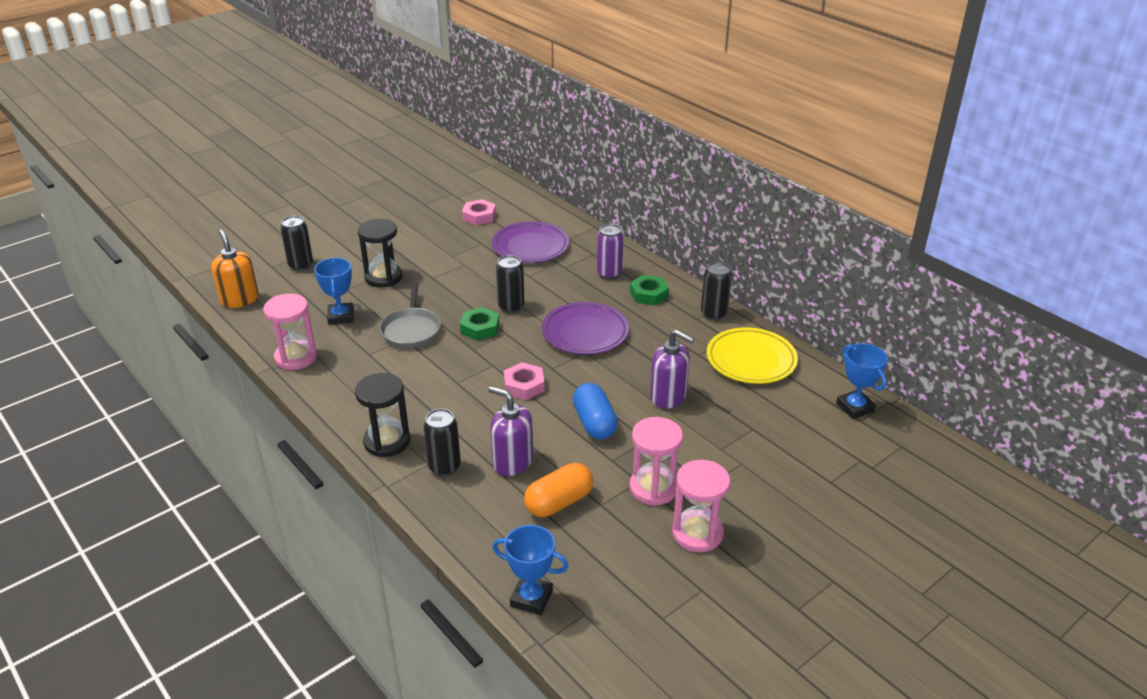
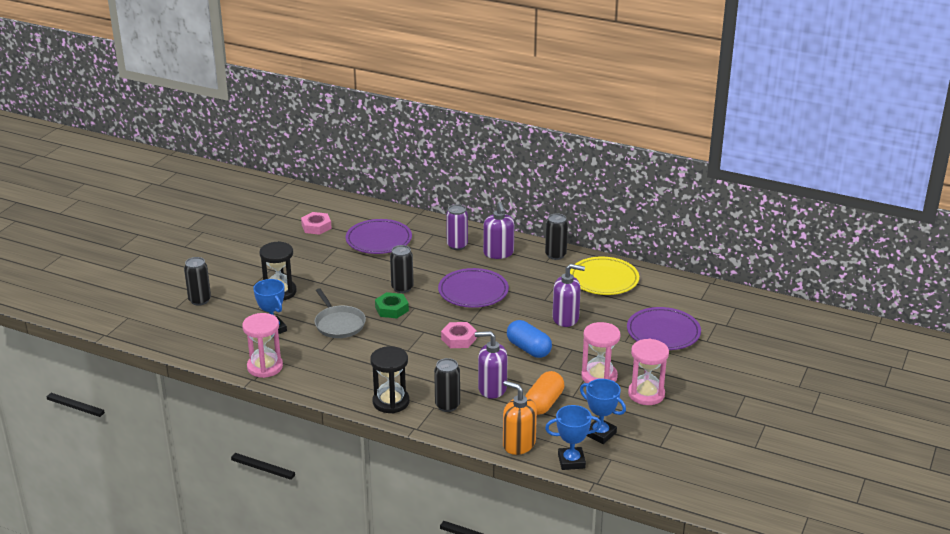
camera: 25 degrees left, 5 degrees down
(239, 299) = (173, 339): orange soap dispenser -> orange soap dispenser (518, 444)
(648, 294) = (498, 253): green nut -> purple soap dispenser
(779, 452) = (663, 332): none -> purple plate
(855, 407) = (692, 292): blue trophy -> blue trophy (600, 434)

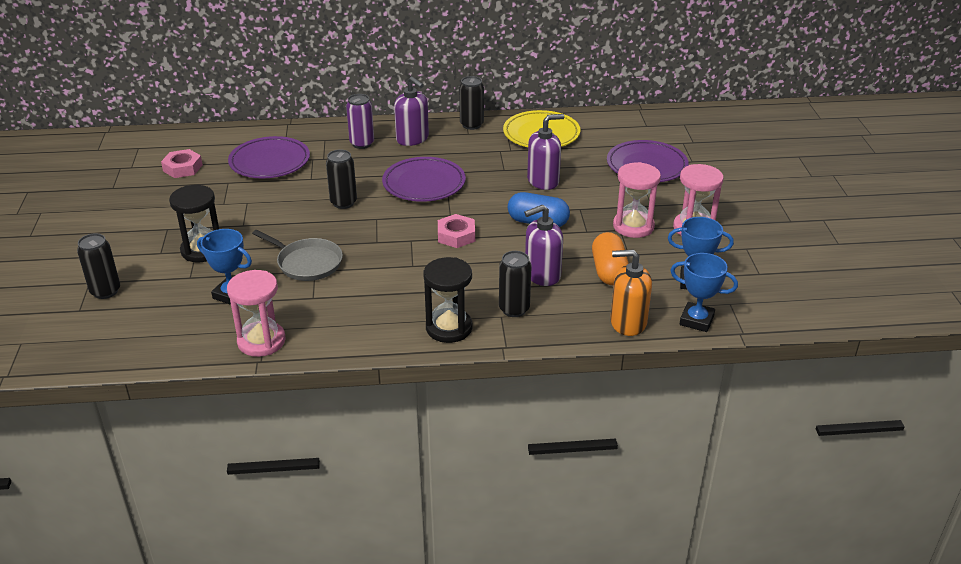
camera: 30 degrees left, 5 degrees up
(391, 309) = (353, 228): green nut -> none
(571, 461) = (696, 320): blue trophy -> blue trophy turned 60 degrees clockwise

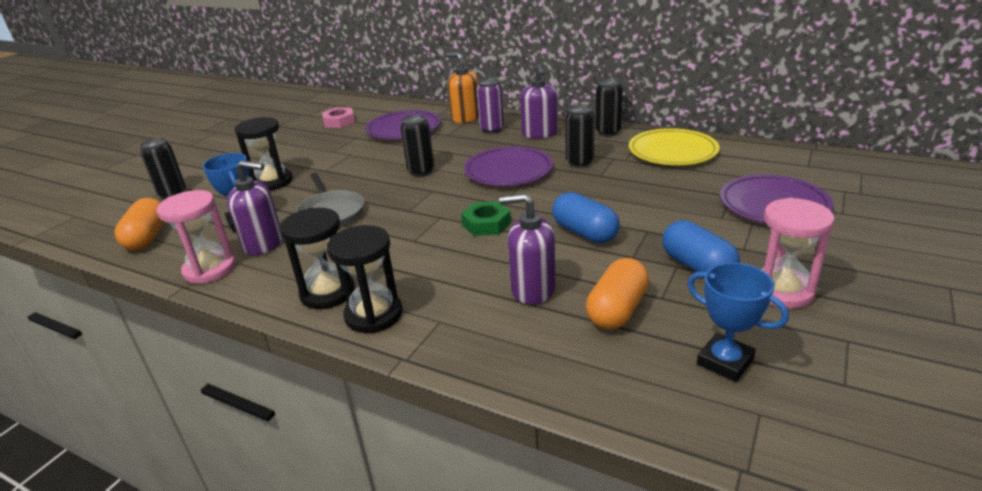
camera: 35 degrees right, 5 degrees down
(150, 336) = (147, 238): none -> orange capsule
(393, 325) = (327, 293): none -> black hourglass
(456, 235) = (486, 224): pink nut -> green nut
(514, 309) = (461, 318): black can -> black can (579, 162)
(543, 181) = (631, 194): purple soap dispenser -> purple soap dispenser (263, 244)
(628, 322) = (580, 385): orange soap dispenser -> orange soap dispenser (466, 118)
(633, 226) = (697, 267): pink hourglass -> blue capsule
(696, 320) = (684, 420): blue trophy -> none

